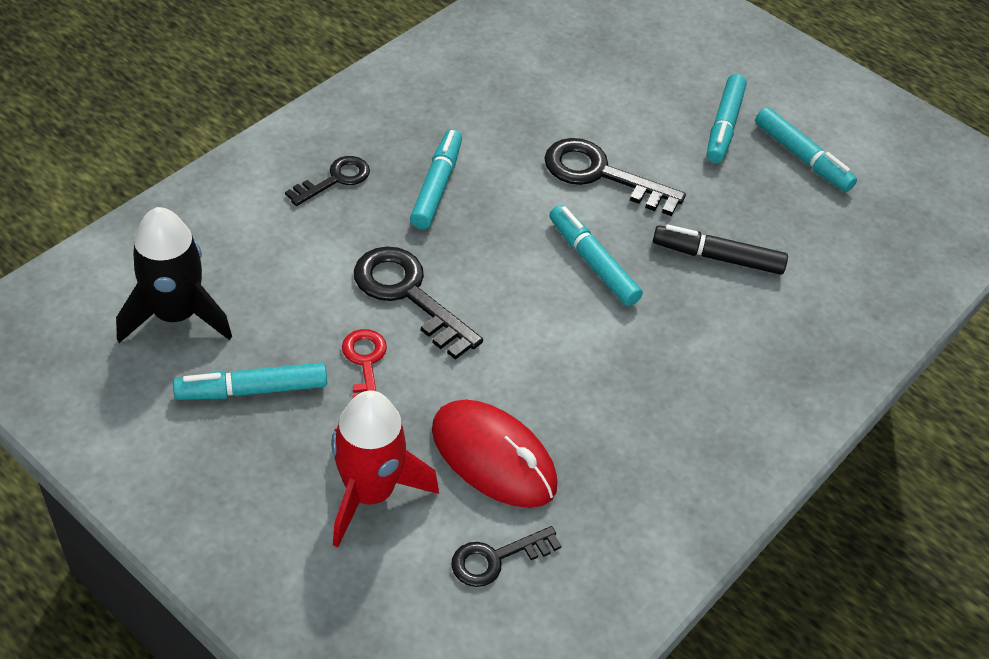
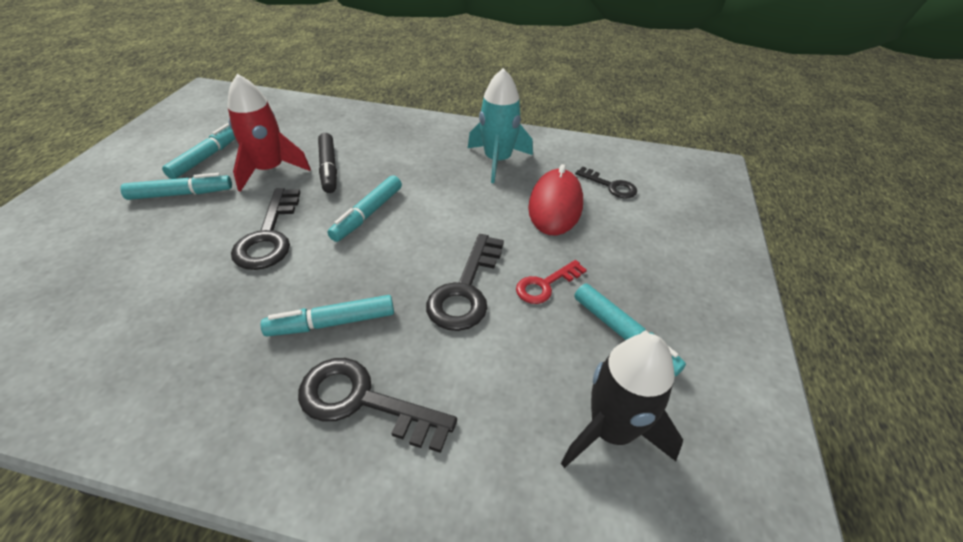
camera: 115 degrees left, 5 degrees down
(335, 179) = (363, 401): black key -> black key, size x1.63
(370, 493) = (628, 242): red rocket -> red rocket (269, 170)
(642, 448) = (497, 161): none -> turquoise rocket

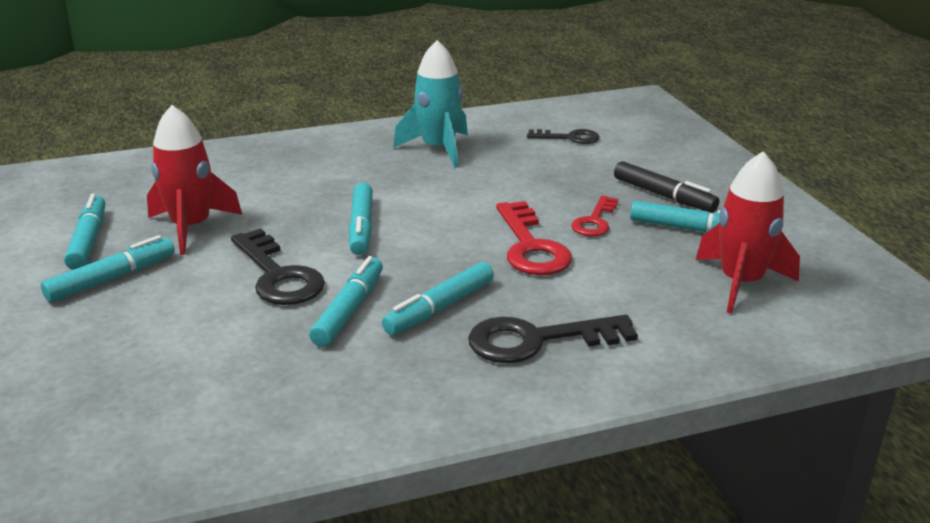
camera: 30 degrees left, 15 degrees down
(273, 292) = (349, 310): none -> turquoise marker
(329, 168) = (262, 206): black marker -> black marker (664, 196)
(465, 290) = (531, 247): black key -> red key
(555, 206) = (537, 166): red mouse -> none
(611, 430) = (740, 283): black rocket -> red rocket

